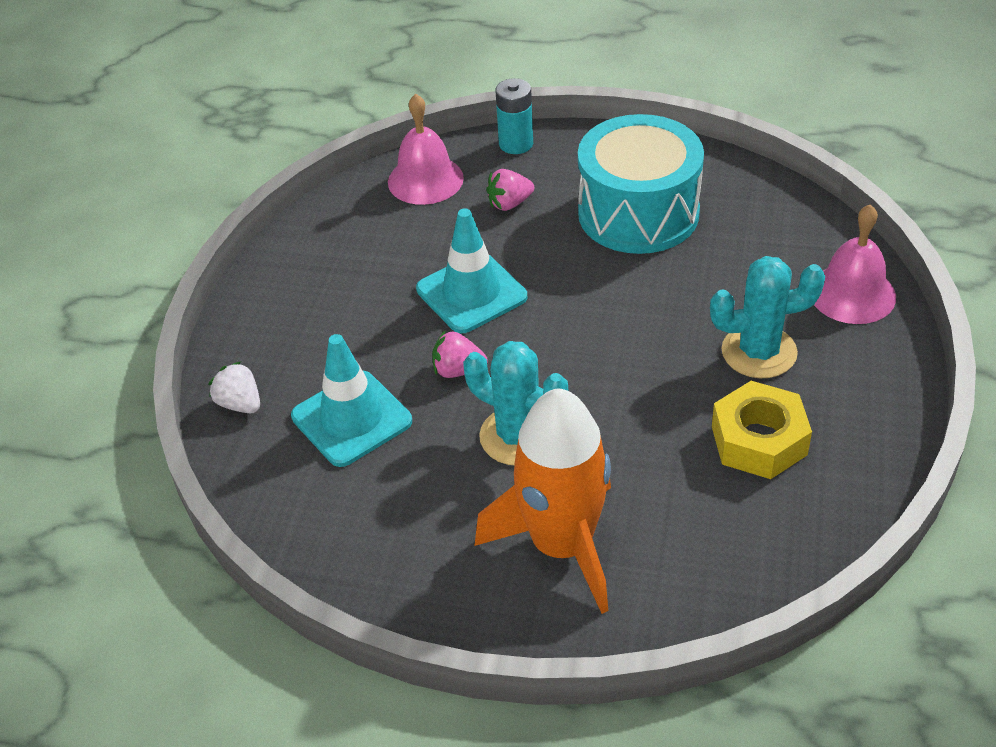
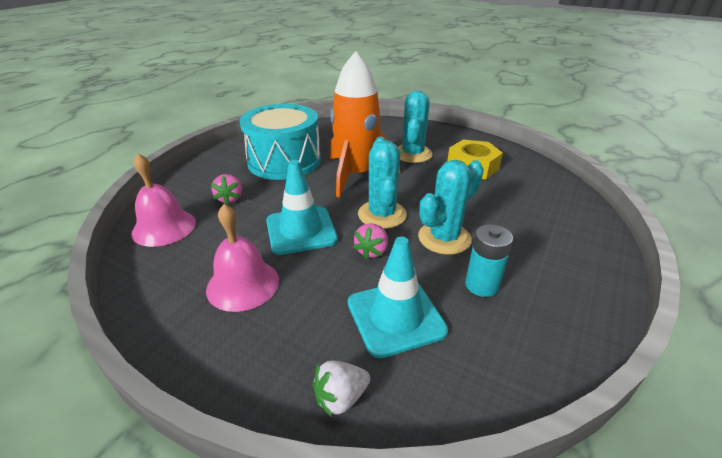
camera: 75 degrees left, 10 degrees down
(516, 144) = (176, 185): turquoise battery -> turquoise battery (481, 285)
(545, 359) = (382, 214): none -> turquoise cactus
(562, 546) = (540, 240): orange rocket -> orange rocket (356, 175)
(852, 294) = (387, 127): pink bell -> pink bell (243, 284)

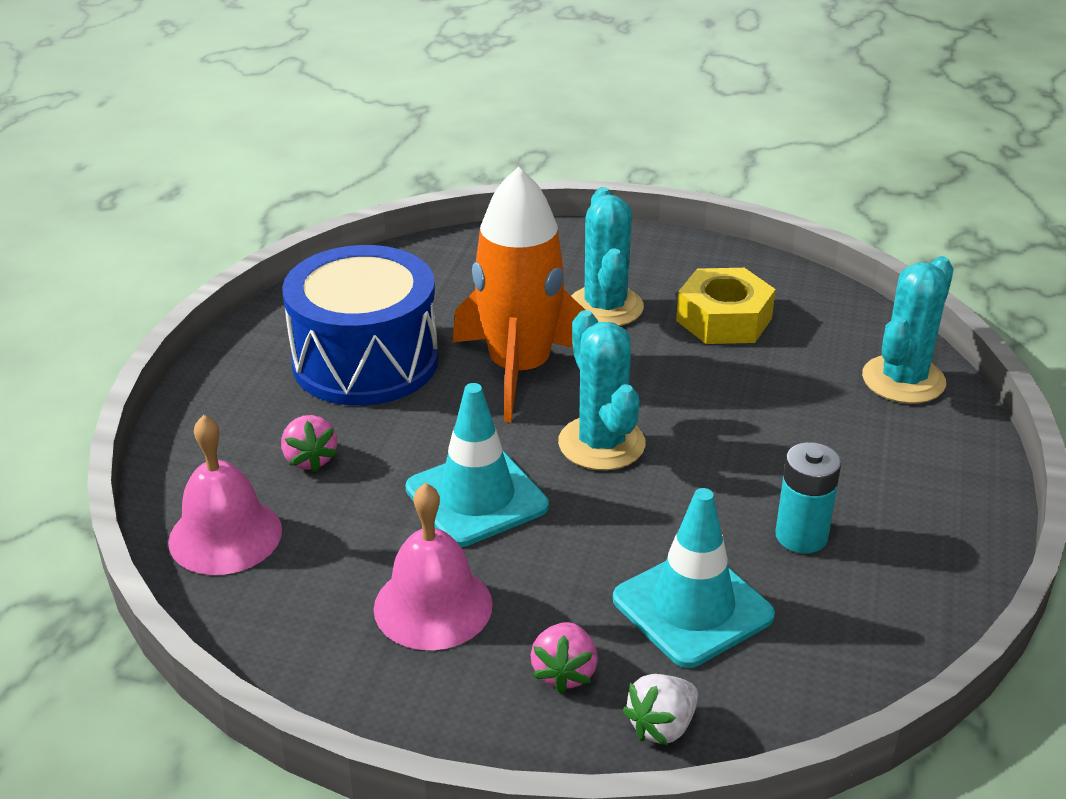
camera: 15 degrees left, 0 degrees up
(284, 161) = (365, 361): turquoise drum -> blue drum
(372, 251) = (613, 512): pink strawberry -> pink strawberry (564, 672)
(444, 238) = (720, 469): turquoise cactus -> turquoise cactus (903, 380)

